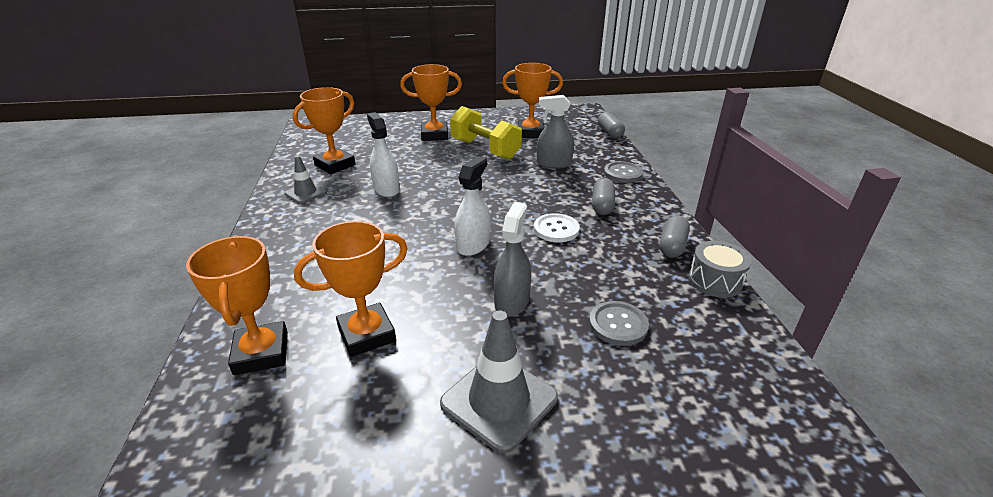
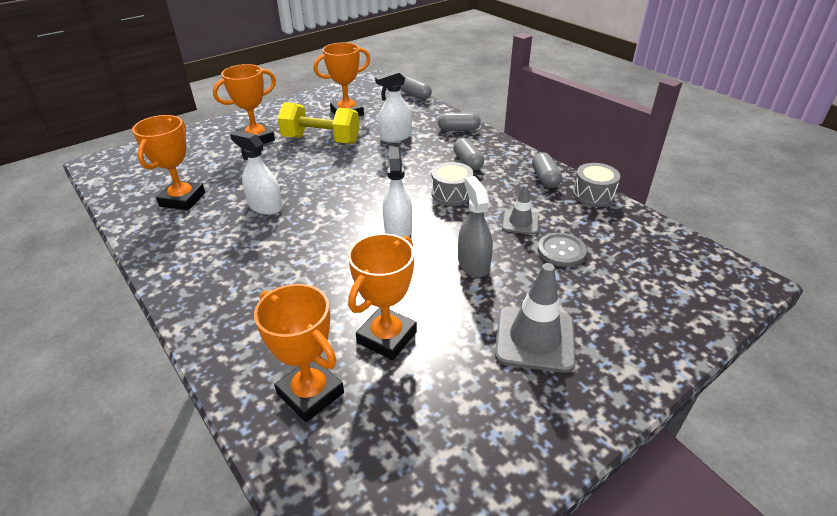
camera: 30 degrees left, 5 degrees up
(305, 193) = (182, 237): grey traffic cone -> grey traffic cone (520, 222)
(554, 164) = (395, 137): grey spray bottle -> white spray bottle
(556, 229) = (451, 194): white button -> grey drum
(623, 173) = (458, 130): grey button -> grey capsule

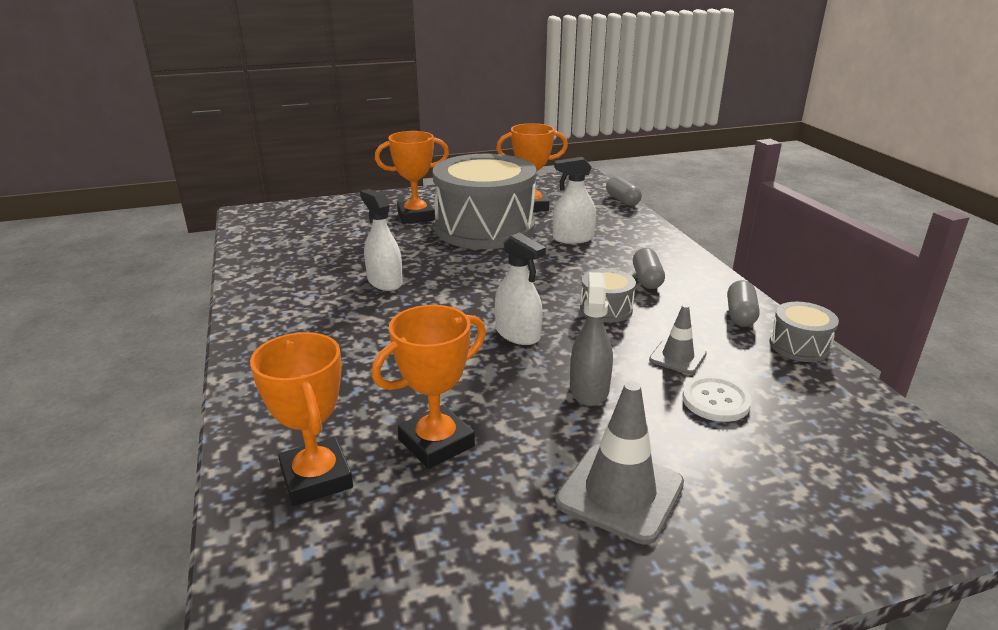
camera: 20 degrees right, 10 degrees down
(182, 199) = (306, 259): orange trophy -> none
(321, 140) = (485, 228): yellow dumbbell -> grey drum
(398, 230) = (518, 334): white spray bottle -> white spray bottle turned 120 degrees clockwise
(458, 130) = (655, 243): grey capsule -> none
(561, 251) = (715, 401): grey button -> white button

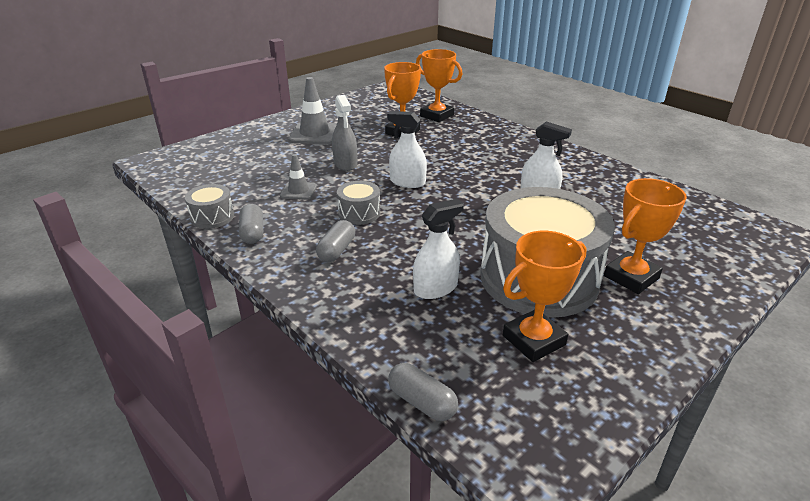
camera: 155 degrees right, 5 degrees up
(647, 279) = (337, 250): grey capsule -> grey capsule turned 45 degrees clockwise
(715, 401) = (273, 173): white button -> none

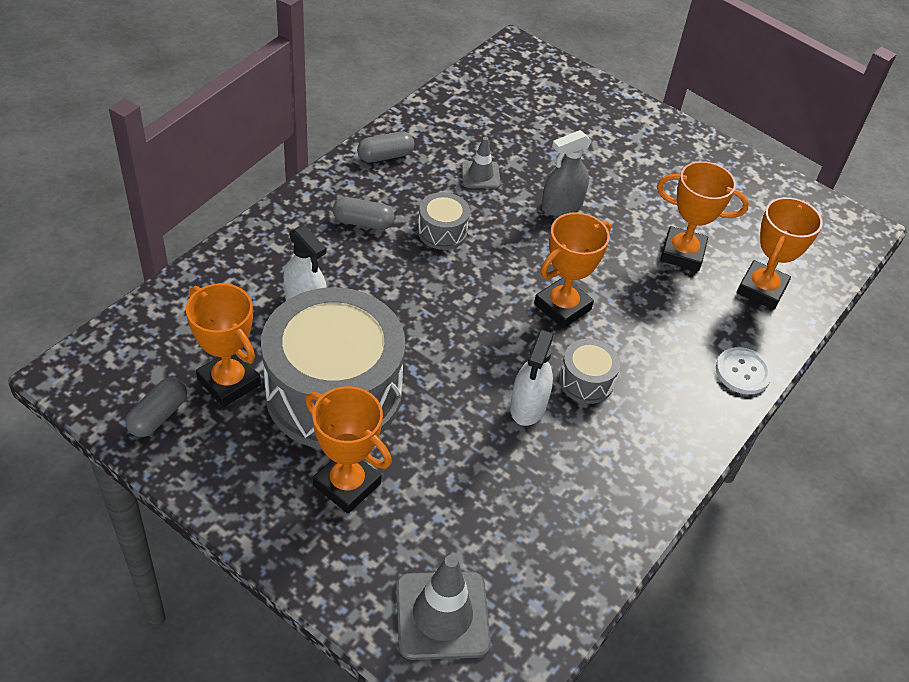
camera: 75 degrees right, 15 degrees up
(212, 217) = (410, 122): grey drum -> grey drum (586, 381)
(315, 134) = (639, 166): grey traffic cone -> grey traffic cone (442, 615)
(407, 182) = (529, 268): white spray bottle -> none
(422, 402) = (148, 302): grey capsule -> grey capsule (158, 416)
(446, 174) = (562, 307): none -> orange trophy
(502, 129) = (743, 372): none -> white button

